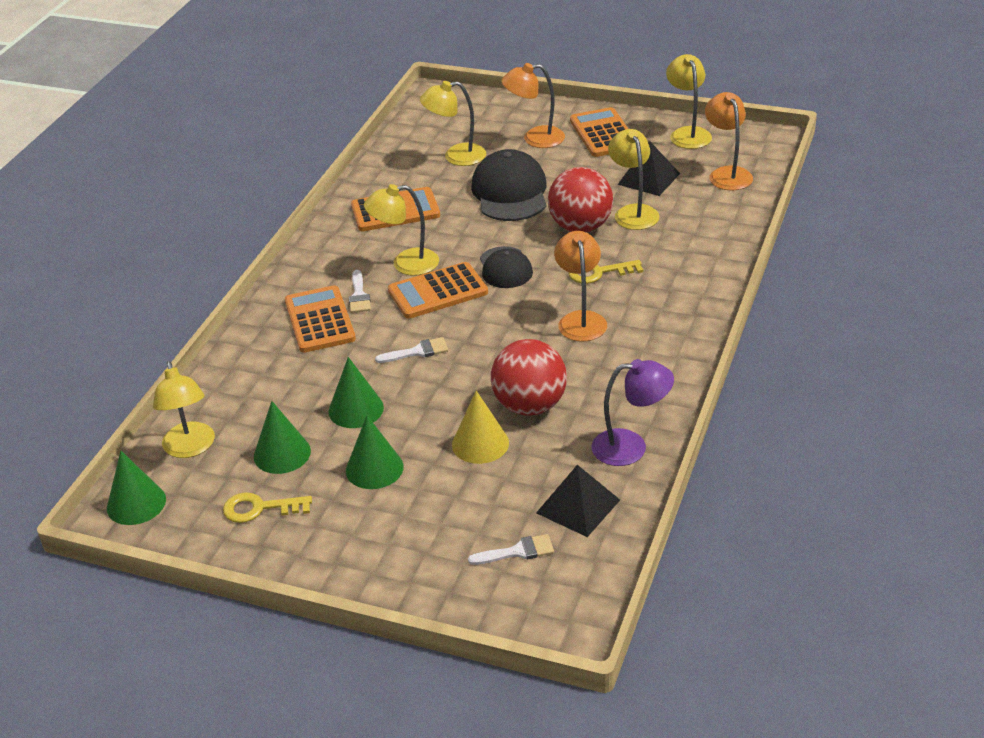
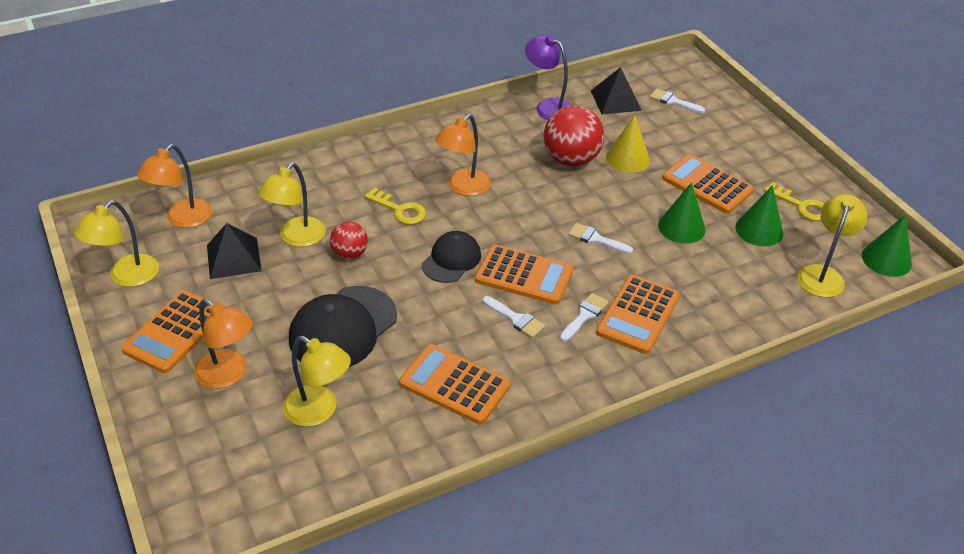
camera: 140 degrees left, 5 degrees up
(374, 468) = (707, 184): green cone -> orange calculator
(405, 264) = (516, 319): yellow lamp -> white brush
(580, 227) = (350, 254): red ball -> red ball, size x0.56

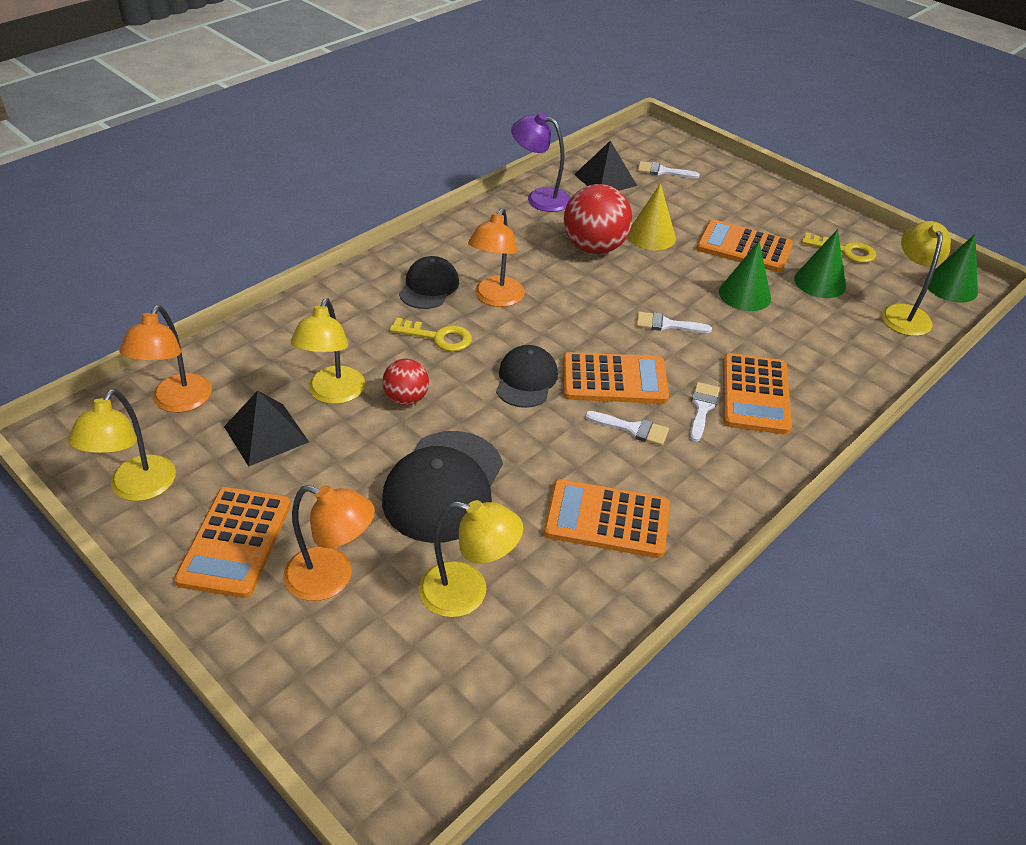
camera: 20 degrees left, 0 degrees up
(414, 167) = (429, 287): none -> black cap

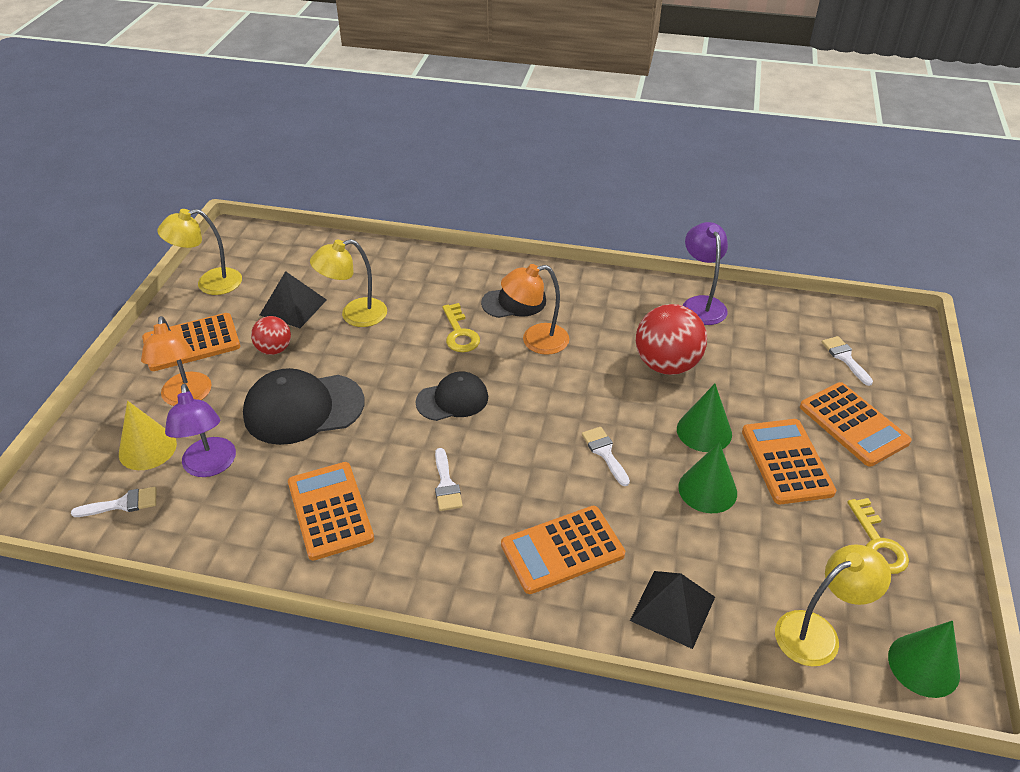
camera: 60 degrees right, 0 degrees up
(177, 402) = (293, 259): orange lamp -> none
(406, 398) = (378, 350): red ball -> red ball (274, 349)
(467, 593) = (210, 466): yellow lamp -> purple lamp
(605, 180) = (780, 329): black pyramid -> black pyramid (673, 608)
(614, 380) = (498, 449): orange calculator -> orange calculator (853, 424)
(651, 236) = (727, 392): yellow cone -> yellow cone (147, 448)
(702, 408) = (510, 519): white brush -> white brush (122, 504)
(820, 282) = (794, 541): green cone -> green cone (704, 431)

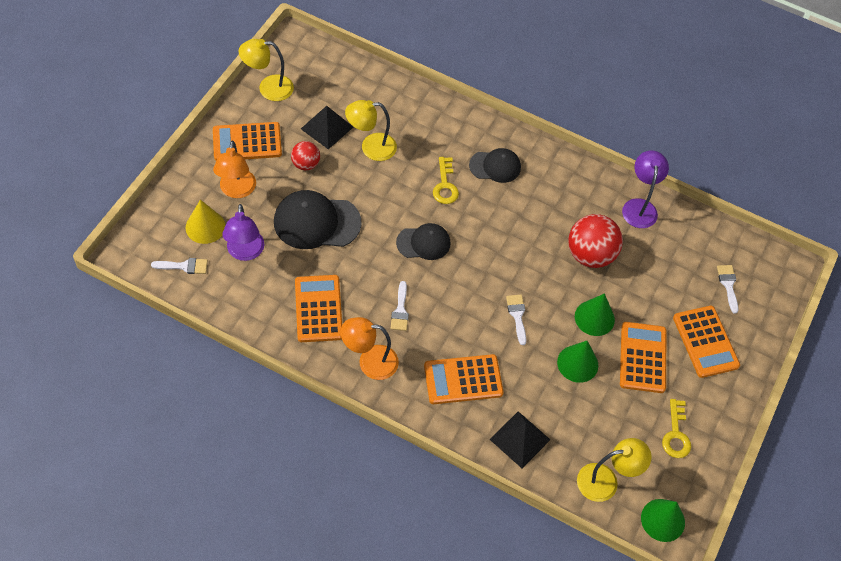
camera: 10 degrees right, 15 degrees up
(535, 341) = (500, 207): orange lamp -> orange lamp (369, 362)

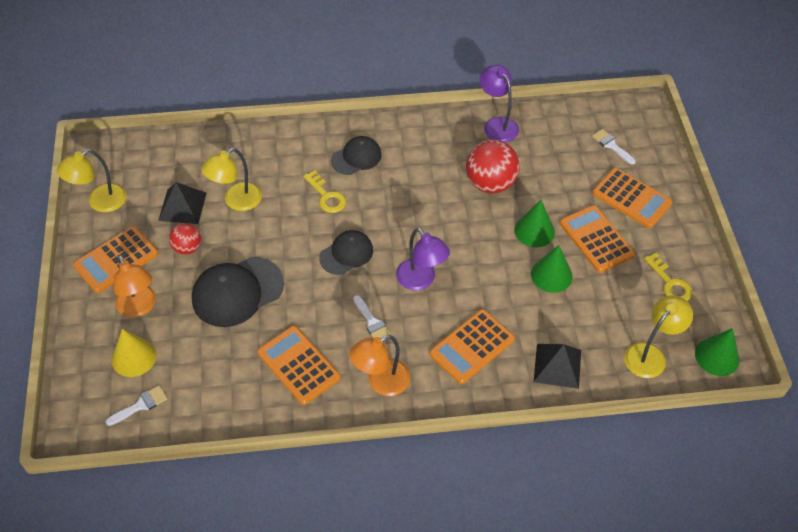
camera: 30 degrees left, 5 degrees down
(245, 252) = (191, 357): purple lamp -> purple lamp (421, 280)
(517, 316) = (473, 266): white brush -> none

